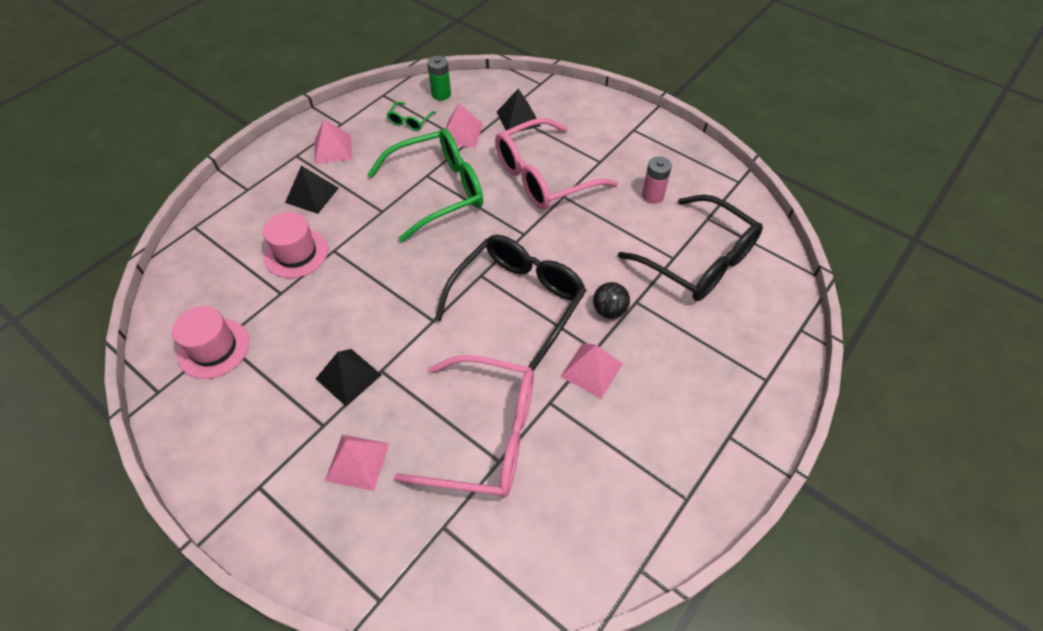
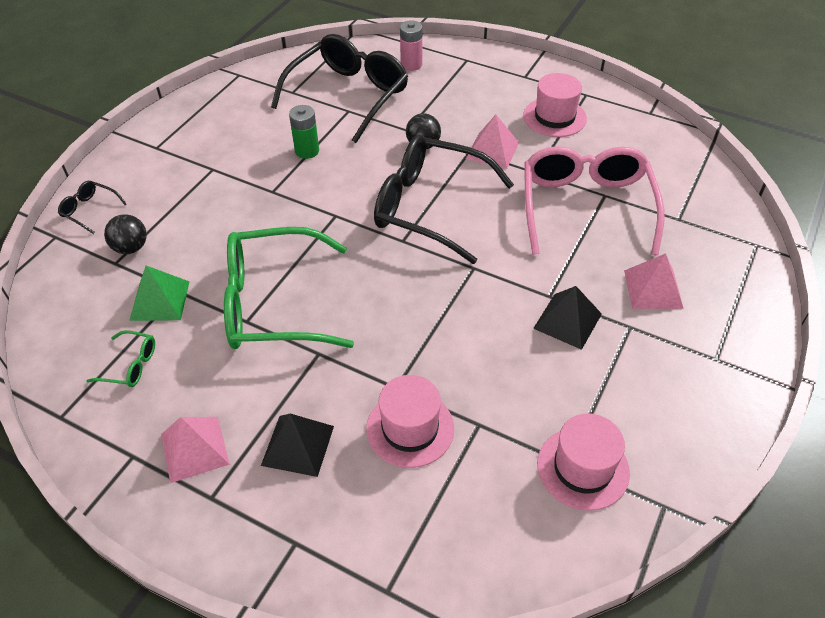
camera: 100 degrees left, 5 degrees down
(437, 191) = (275, 303): green glasses -> green glasses turned 60 degrees counterclockwise
(441, 94) = (67, 341): green battery -> green battery (307, 151)
(461, 133) = (160, 300): pink pyramid -> green pyramid
(518, 119) = (131, 248): black pyramid -> black ball
(544, 176) = (241, 210): pink glasses -> none
(564, 98) = (90, 210): none -> black glasses
(643, 448) = (554, 117): none -> pink hat
(652, 196) = (265, 127): pink battery -> pink battery (411, 64)

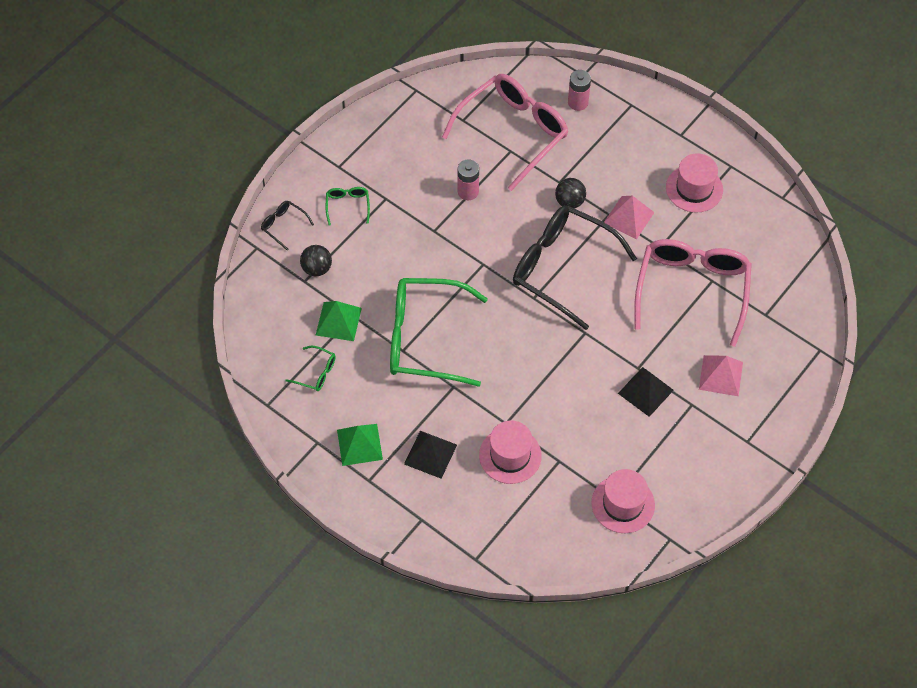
camera: 10 degrees right, 10 degrees up
(168, 182) = (347, 206): none -> green glasses
(194, 449) = (359, 444): pink pyramid -> green pyramid
(307, 151) = (468, 191): green battery -> pink battery
(348, 96) = (512, 133): black glasses -> pink glasses

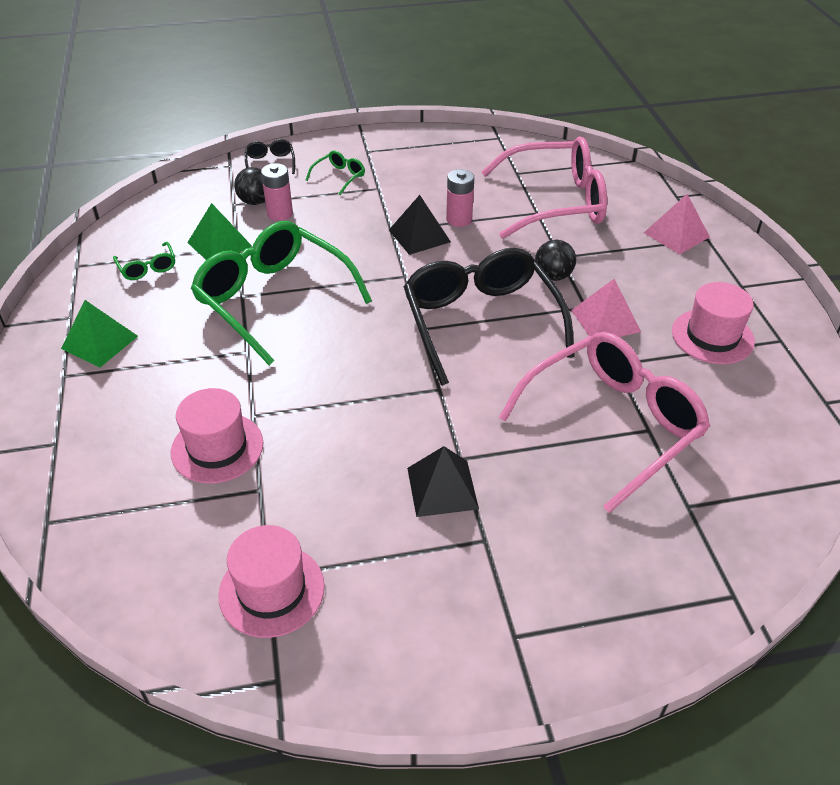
camera: 40 degrees right, 15 degrees down
(430, 454) = (146, 392): black pyramid -> black pyramid (419, 236)
(578, 102) = (648, 212): pink battery -> pink battery (280, 213)
(721, 375) = (558, 533): pink pyramid -> pink pyramid (676, 234)

